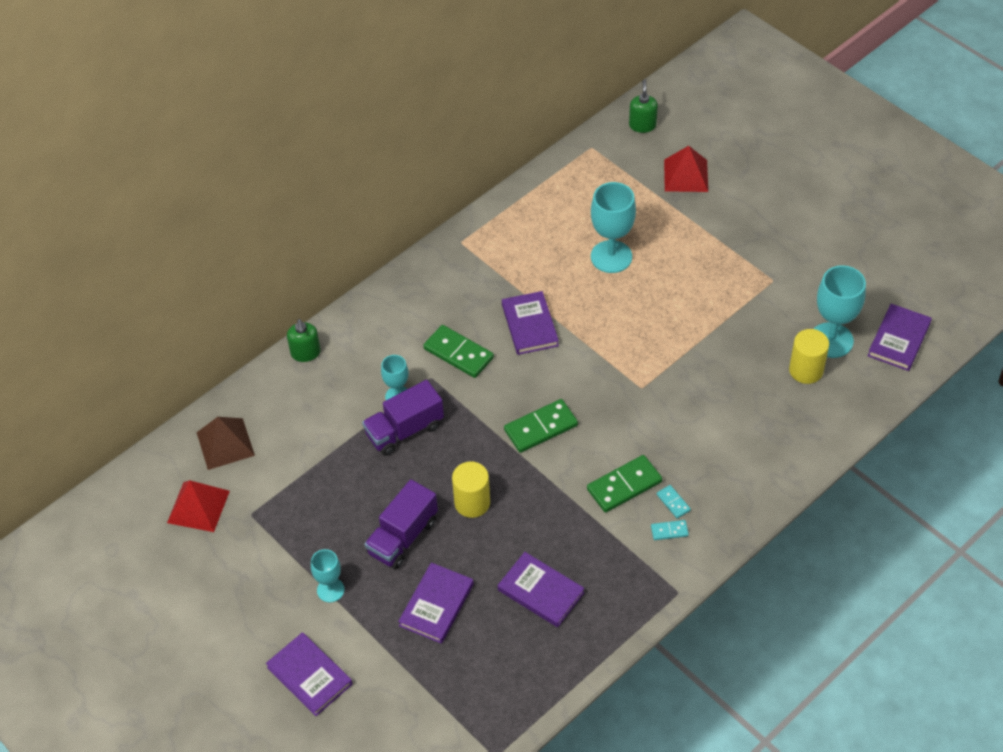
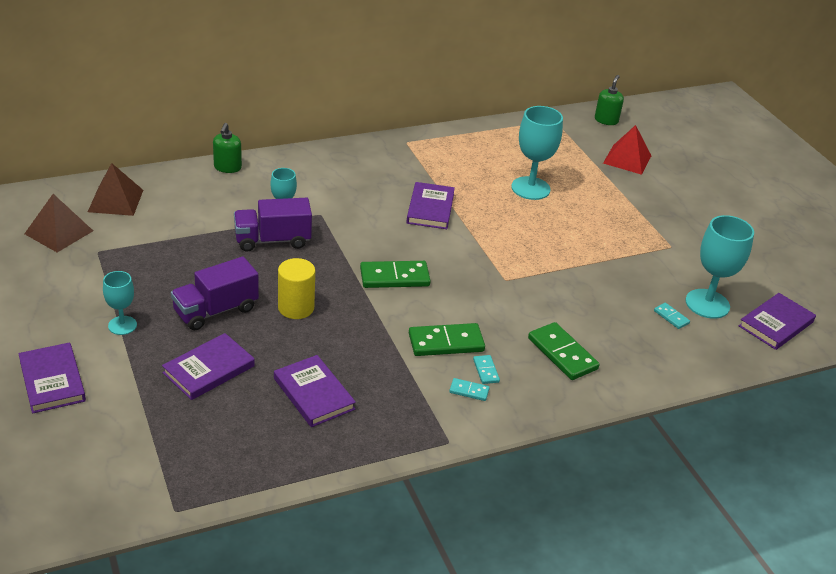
camera: 15 degrees right, 15 degrees down
(198, 506) = (59, 232): red pyramid -> brown pyramid
(458, 353) = (355, 207): green domino -> green domino (562, 354)
(806, 370) = (671, 317): yellow cylinder -> turquoise domino

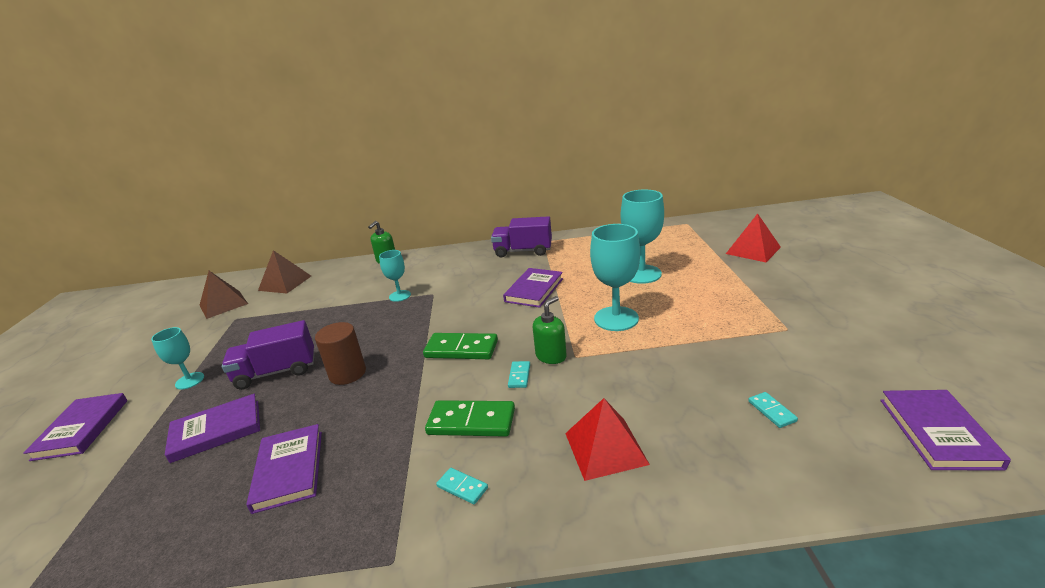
camera: 25 degrees right, 10 degrees down
(272, 240) = (376, 313): purple truck -> purple truck (523, 251)
(296, 308) = (347, 373): yellow cylinder -> brown cylinder
(486, 371) = (498, 462): turquoise domino -> turquoise domino (519, 376)
(562, 354) = (605, 448): green domino -> red pyramid
(606, 120) = (739, 222): green soap dispenser -> green soap dispenser (551, 356)
(707, 304) = (828, 397): turquoise goblet -> turquoise goblet (616, 319)
(776, 324) = (937, 432): purple book -> purple book turned 60 degrees counterclockwise

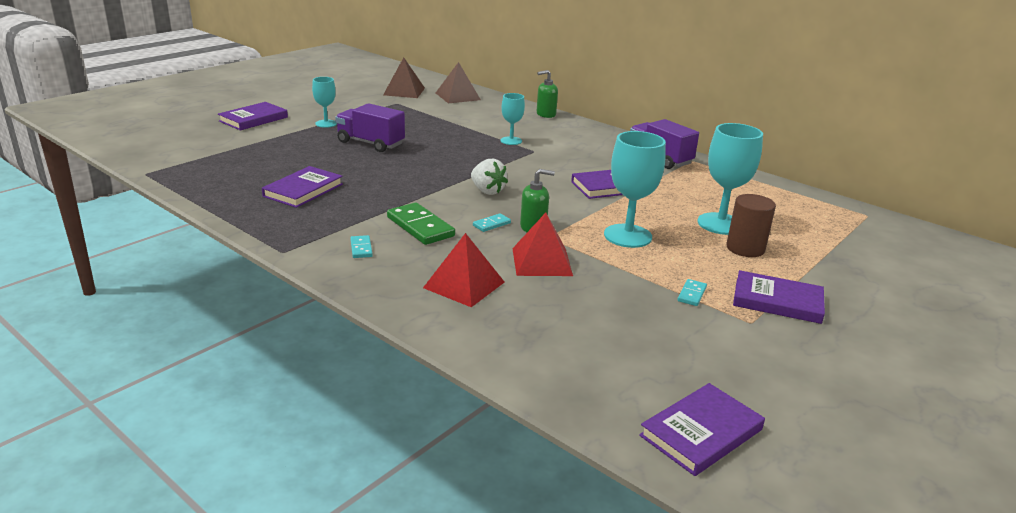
camera: 40 degrees right, 0 degrees up
(216, 430) = (302, 154): purple book -> purple book (777, 301)
(347, 373) = (403, 165): brown cylinder -> brown cylinder (745, 248)
(461, 349) = (487, 191): green domino -> white strawberry
(753, 250) = (879, 267): red pyramid -> red pyramid (541, 261)
(772, 411) = (608, 343): turquoise domino -> turquoise domino (692, 294)

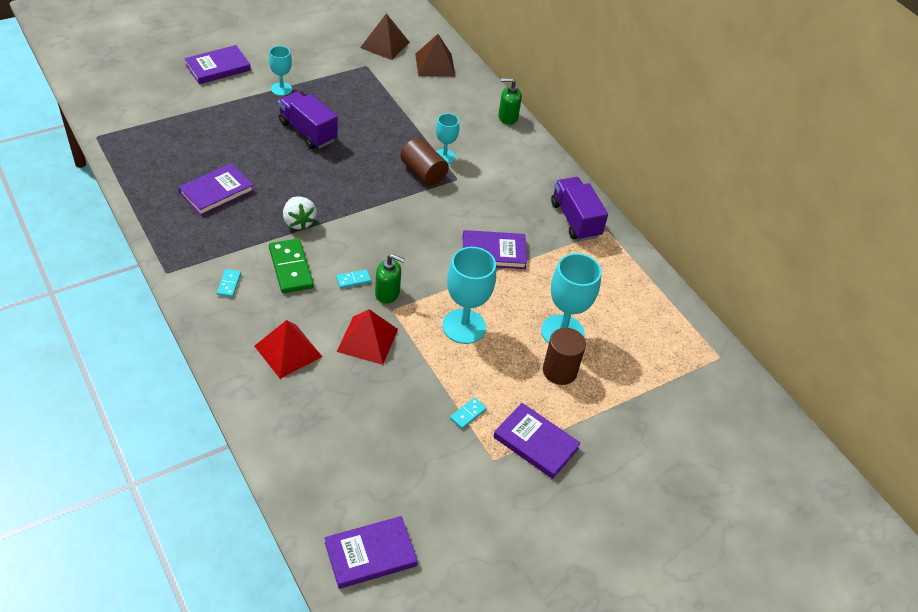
camera: 15 degrees right, 20 degrees up
(487, 191) = (376, 231): white strawberry -> white strawberry (298, 222)
(500, 152) = (423, 173): none -> brown cylinder

